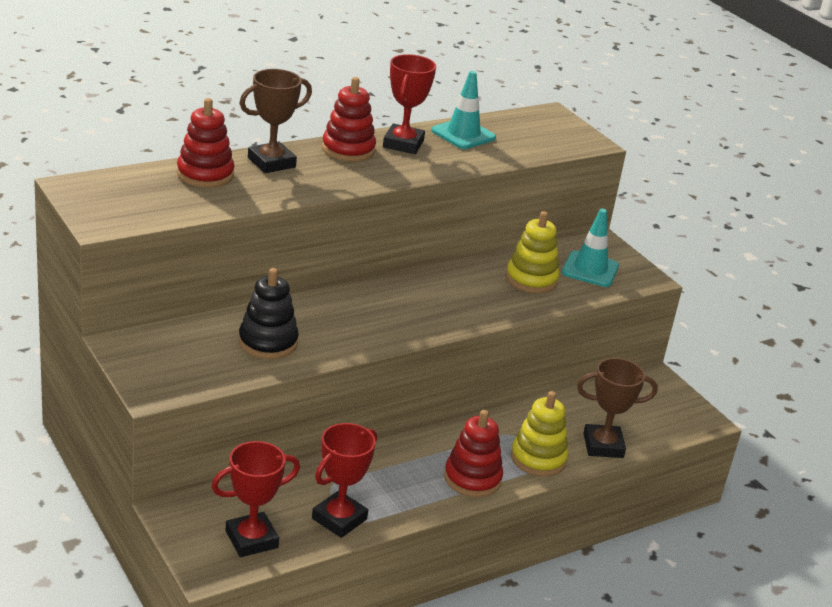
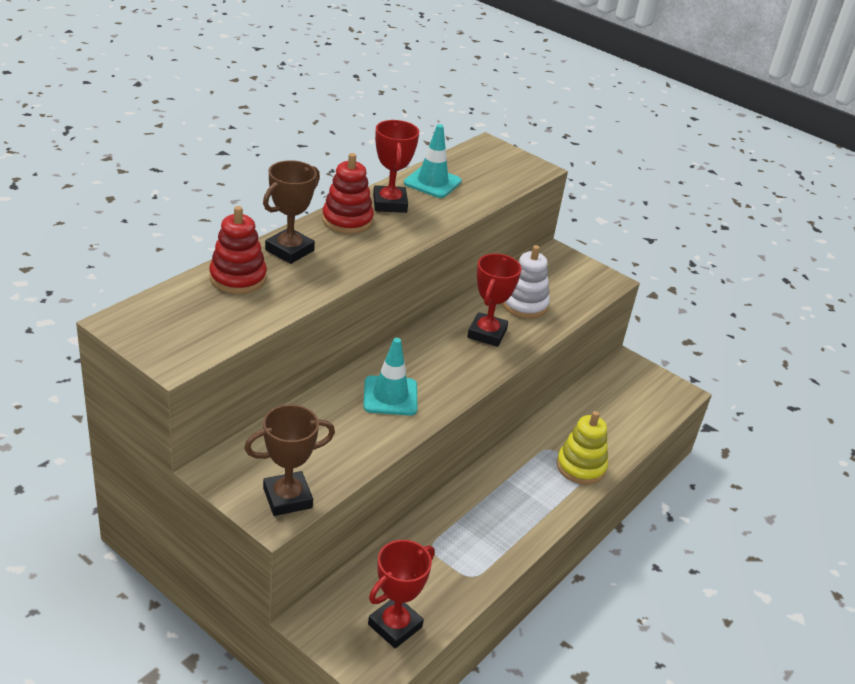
camera: 20 degrees left, 5 degrees up
(268, 342) = (346, 430): black stacking toy -> none
(339, 519) = (457, 579): red trophy -> red trophy (487, 333)
(472, 478) = (541, 502): red stacking toy -> none
(531, 279) = (524, 304): yellow stacking toy -> white stacking toy
(590, 269) = (563, 283): turquoise traffic cone -> turquoise traffic cone (390, 396)
(603, 446) = (622, 439): brown trophy -> brown trophy (287, 498)

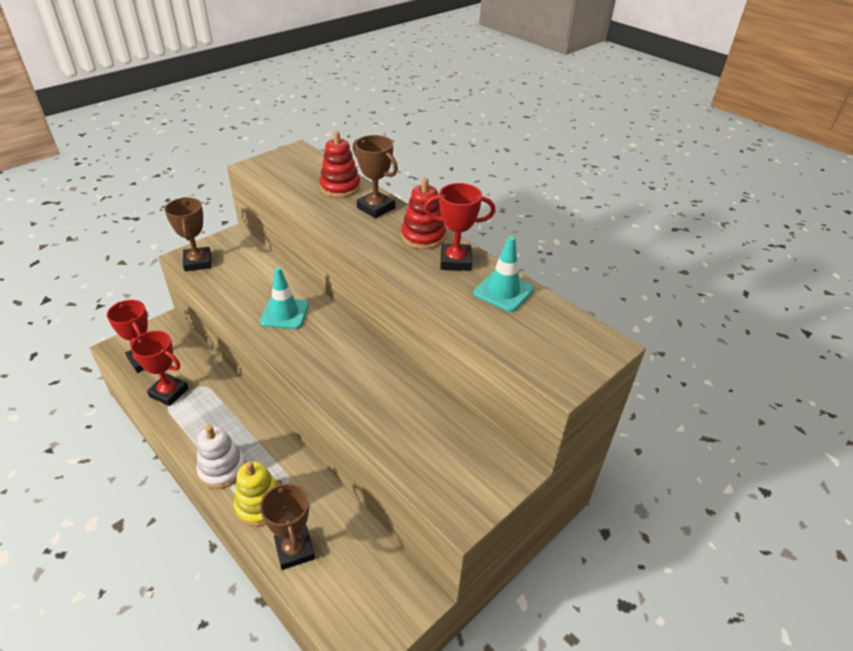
camera: 100 degrees right, 5 degrees up
(487, 333) = (360, 382): red trophy -> red trophy (169, 392)
(524, 304) = (408, 420): white stacking toy -> white stacking toy (222, 469)
(616, 437) = (294, 550): none -> brown trophy

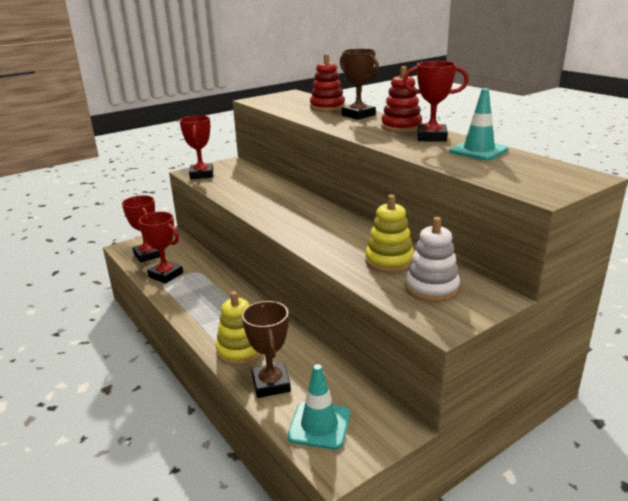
camera: 10 degrees right, 15 degrees down
(198, 262) = (201, 174): brown trophy -> red trophy
(222, 469) = (207, 325): white stacking toy -> white stacking toy (431, 288)
(285, 313) = (274, 201): turquoise traffic cone -> turquoise traffic cone (319, 425)
(410, 417) = (389, 261): none -> yellow stacking toy

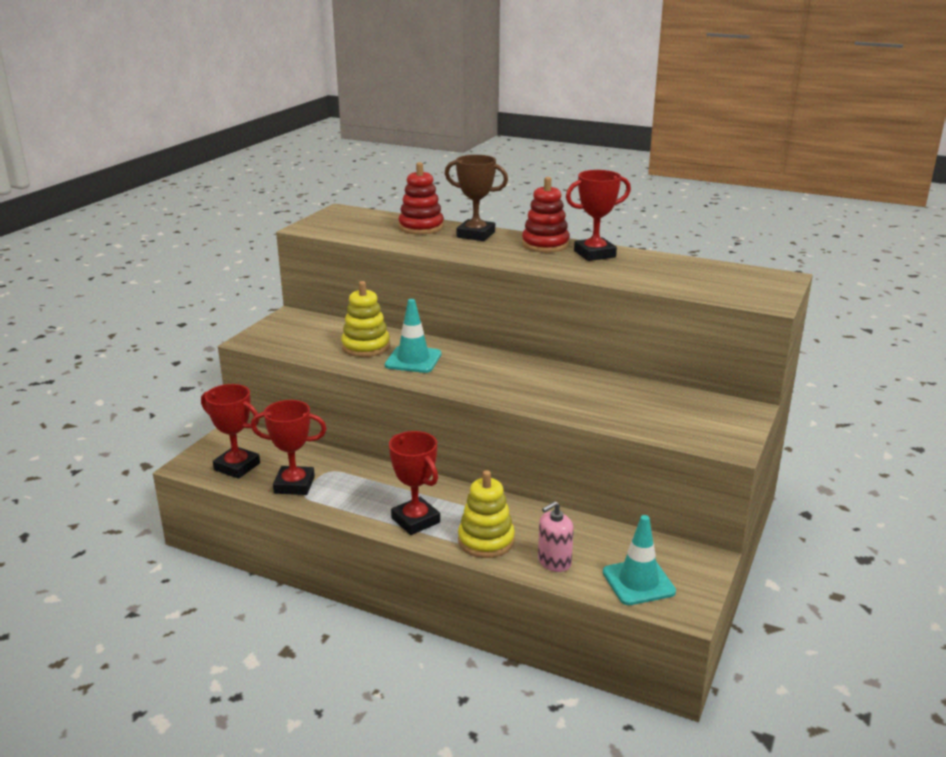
camera: 30 degrees left, 0 degrees up
(201, 174) = (272, 341): red trophy -> red trophy (415, 520)
(271, 384) = (554, 562): brown trophy -> pink soap dispenser
(389, 261) = (619, 398): yellow stacking toy -> yellow stacking toy (365, 347)
(431, 288) = (686, 415): white stacking toy -> none
(478, 151) = (659, 264): turquoise traffic cone -> turquoise traffic cone (413, 360)

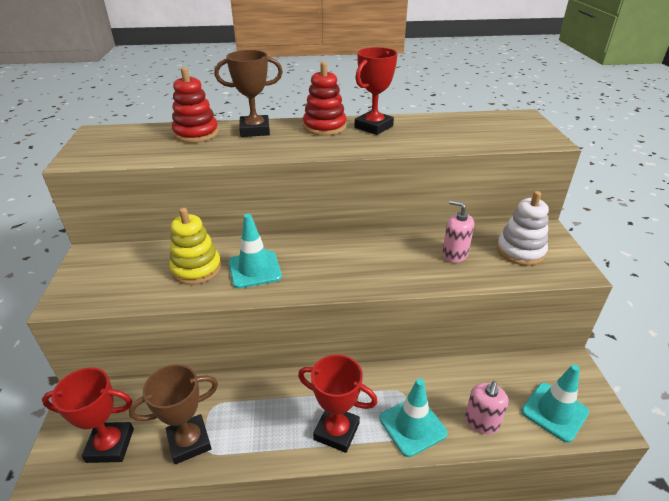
camera: 30 degrees left, 10 degrees up
(294, 485) = (189, 442): red trophy -> brown trophy
(486, 541) = (412, 426): yellow stacking toy -> turquoise traffic cone
(614, 399) = (454, 254): none -> pink soap dispenser
(690, 416) = (520, 251): none -> white stacking toy

